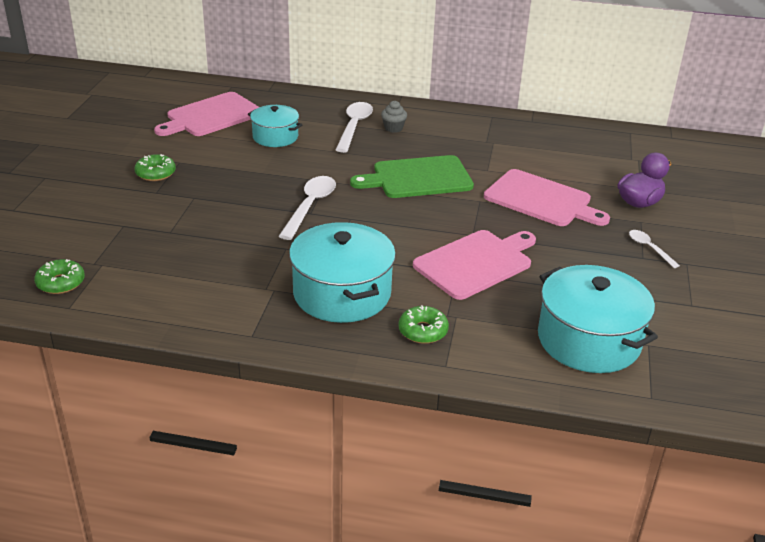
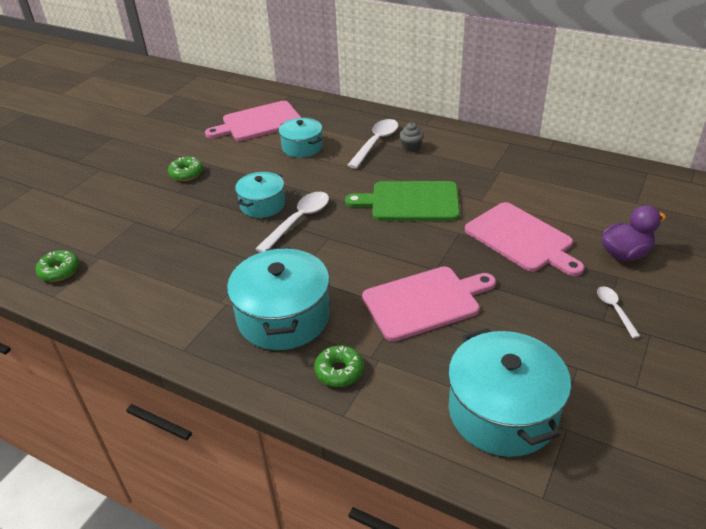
camera: 20 degrees right, 5 degrees up
(262, 195) = (262, 205): none -> turquoise pot

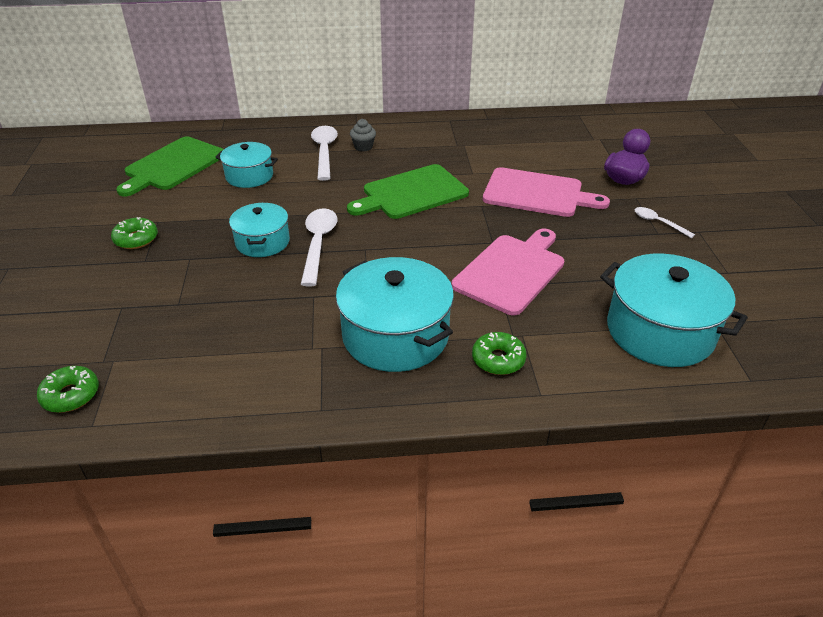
camera: 35 degrees left, 0 degrees up
(259, 122) = (173, 165): pink cutting board -> green cutting board

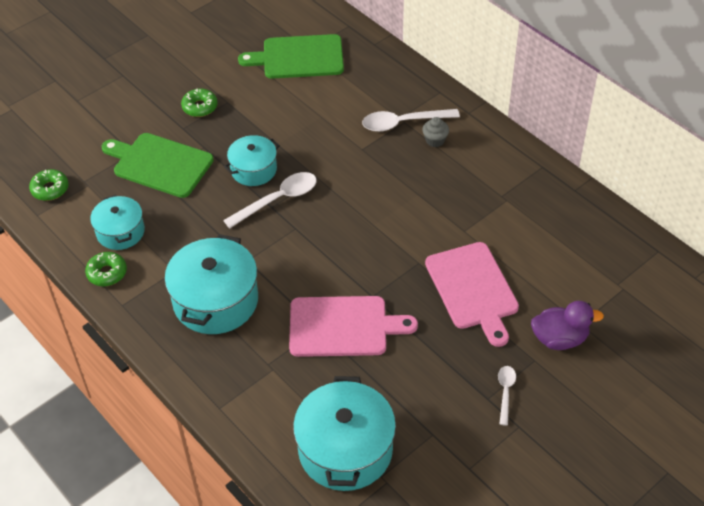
camera: 55 degrees right, 10 degrees up
(249, 176) = (326, 106): turquoise pot -> turquoise pot (120, 232)
(324, 152) = (403, 123): white spoon -> white spoon turned 150 degrees counterclockwise
(411, 193) = (394, 211): green cutting board -> green cutting board (160, 164)
(498, 359) = (236, 368): green donut -> green donut (107, 273)

